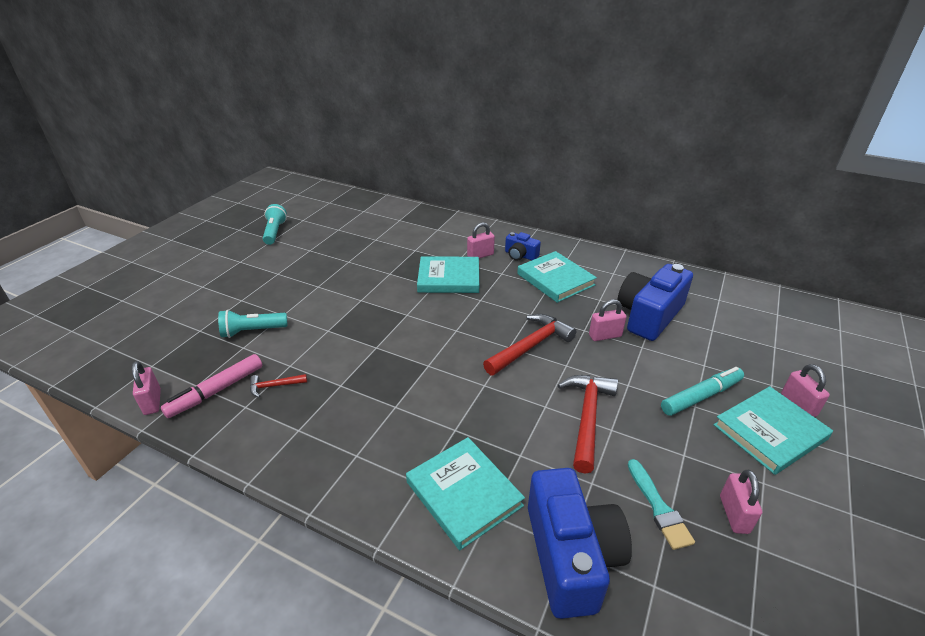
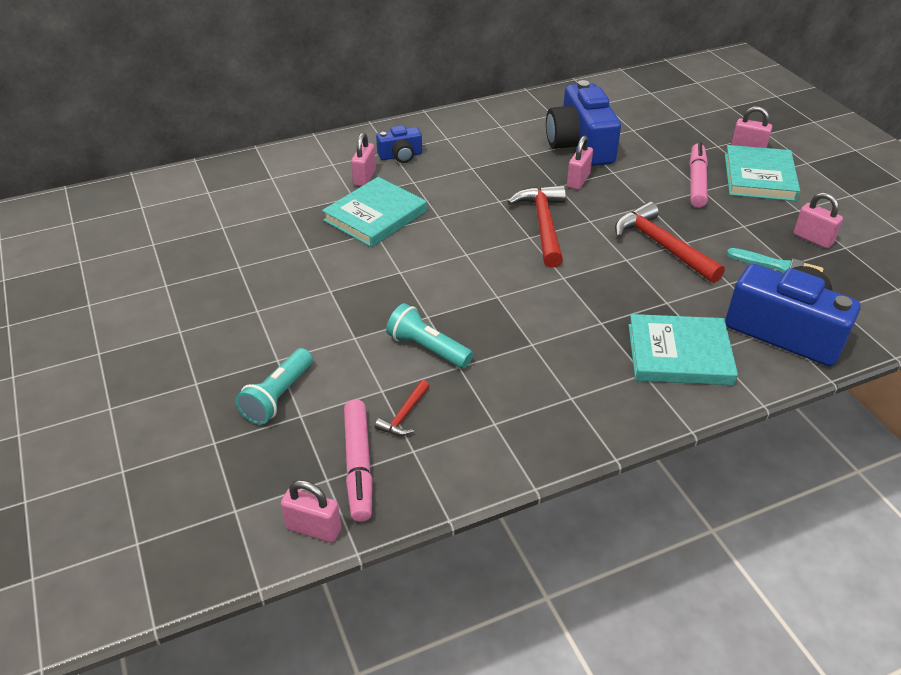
camera: 50 degrees left, 5 degrees up
(275, 232) = (71, 296): turquoise flashlight -> turquoise flashlight (427, 348)
(555, 279) = (467, 159): turquoise book -> none
(701, 396) = (697, 181): turquoise marker -> pink marker

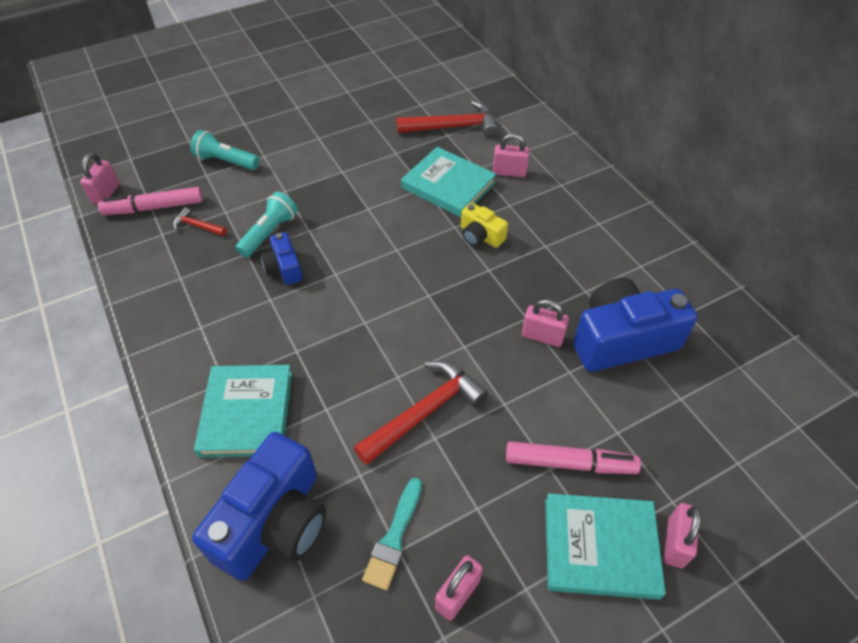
camera: 85 degrees right, 10 degrees up
(400, 156) = (554, 192): blue camera -> blue camera (284, 268)
(454, 202) = (480, 236): none -> yellow camera
(543, 225) = (450, 306): red hammer -> red hammer (453, 127)

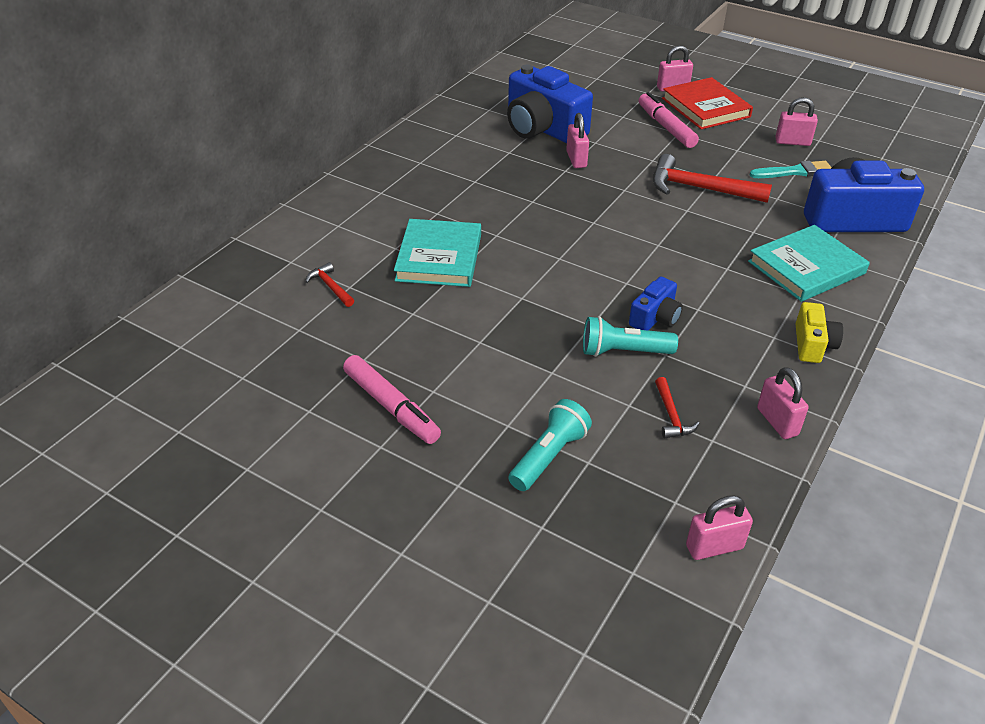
camera: 120 degrees left, 10 degrees down
(154, 207) = (685, 476): pink marker -> pink marker (391, 407)
(226, 161) = (549, 456): turquoise flashlight -> turquoise flashlight turned 135 degrees counterclockwise
(453, 127) = (330, 287): red hammer -> red hammer, size x0.49
(480, 236) = (495, 217): yellow camera -> yellow camera (812, 344)
(509, 172) = (386, 226): pink padlock -> pink padlock (777, 422)
(600, 548) = (705, 107): turquoise book -> red book

